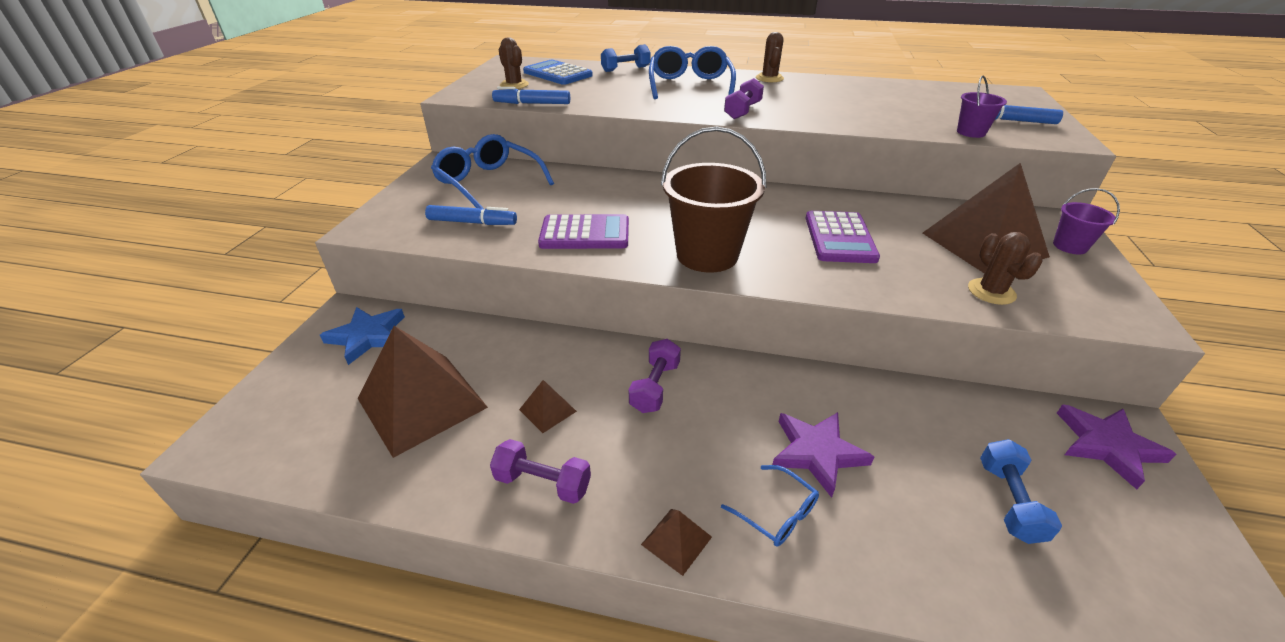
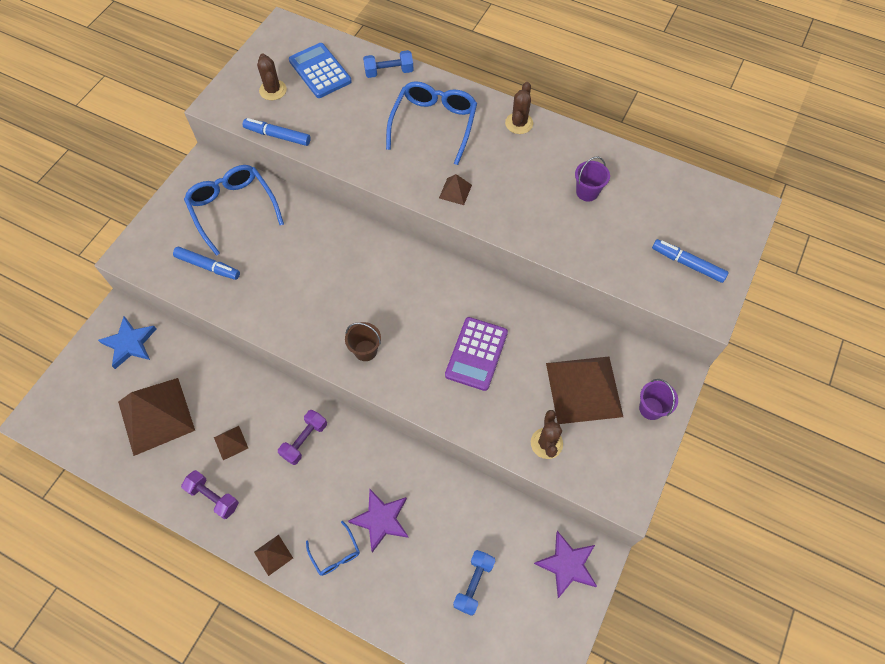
camera: 15 degrees right, 25 degrees up
(585, 233) = (286, 301): purple calculator -> none
(707, 255) = (365, 350): brown bucket -> brown bucket, size x0.49
(742, 111) = (455, 191): purple dumbbell -> brown pyramid
(971, 132) = (632, 277): purple bucket -> purple bucket (587, 192)

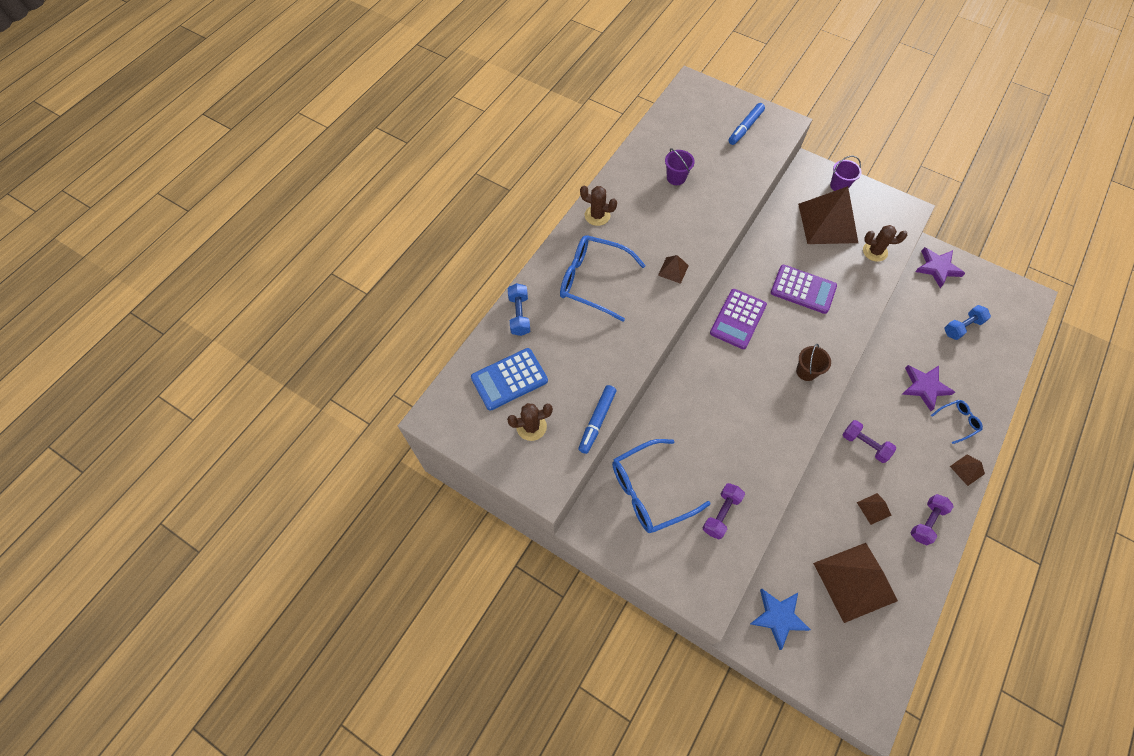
camera: 85 degrees left, 0 degrees up
(208, 266) = (721, 514): blue marker -> purple dumbbell
(428, 285) = (738, 319): none -> purple calculator
(473, 584) = (962, 327): blue dumbbell -> blue dumbbell turned 60 degrees counterclockwise

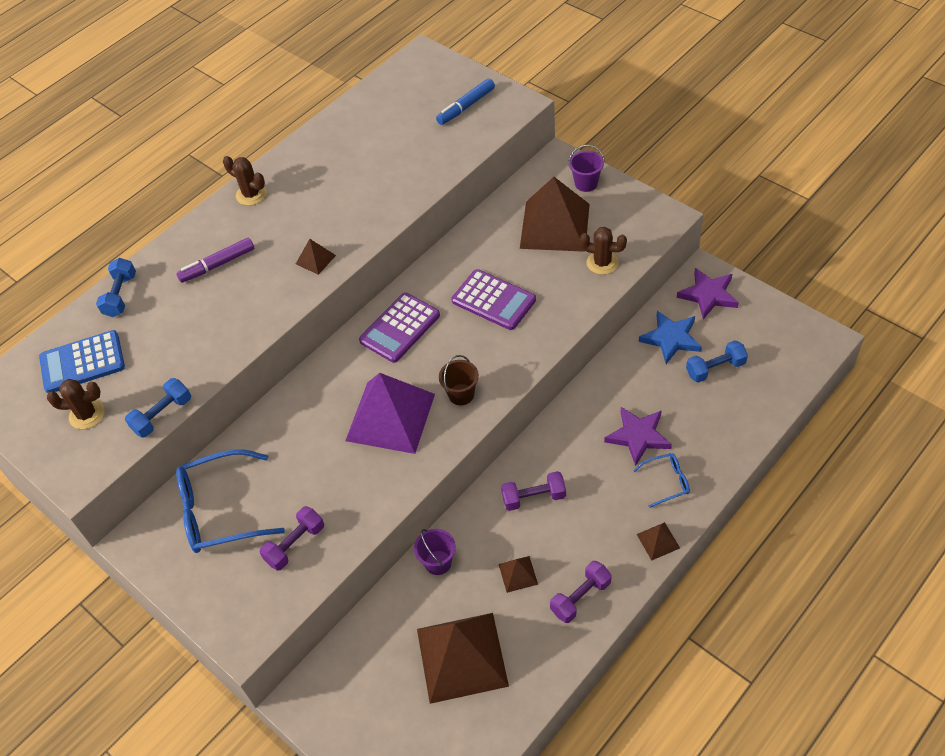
camera: 15 degrees right, 10 degrees down
(593, 281) = (218, 265): blue glasses -> purple marker
(597, 421) = (162, 415): blue marker -> blue dumbbell
(676, 178) = (360, 158): purple bucket -> purple bucket (438, 562)
(758, 396) = (390, 417): none -> purple pyramid
(778, 617) = (350, 686): blue star -> blue star (671, 338)
(864, 445) = (534, 497): purple dumbbell -> purple dumbbell turned 60 degrees counterclockwise

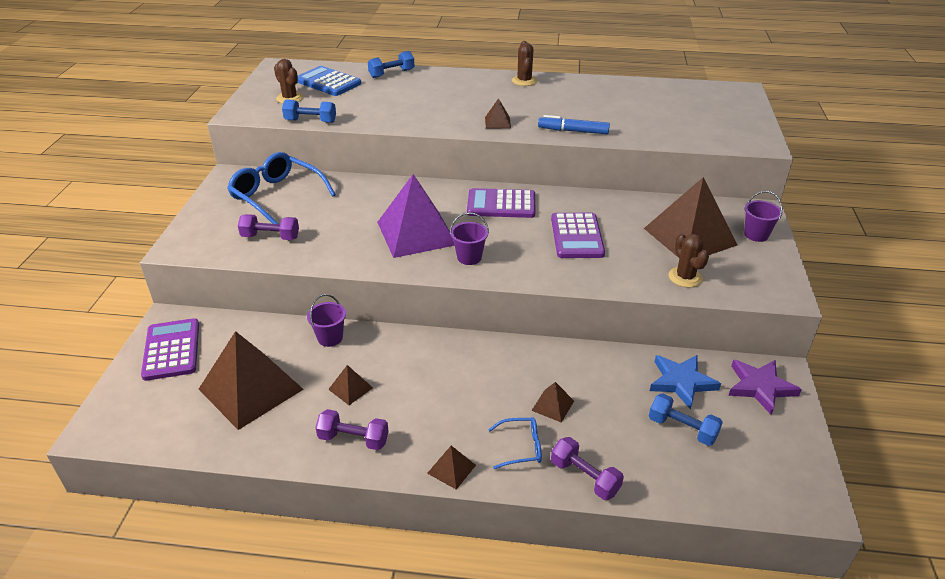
camera: 50 degrees right, 15 degrees down
(218, 265) = (451, 92): purple marker -> none
(352, 711) = (171, 350): none -> purple calculator
(461, 394) = (469, 257): brown bucket -> purple bucket
(466, 106) = (722, 124): blue marker -> blue marker (573, 131)
(534, 497) = (432, 365): purple dumbbell -> purple dumbbell (584, 477)
(638, 436) = (552, 405): purple star -> brown pyramid
(667, 482) = (521, 447): blue glasses -> blue glasses turned 45 degrees counterclockwise

